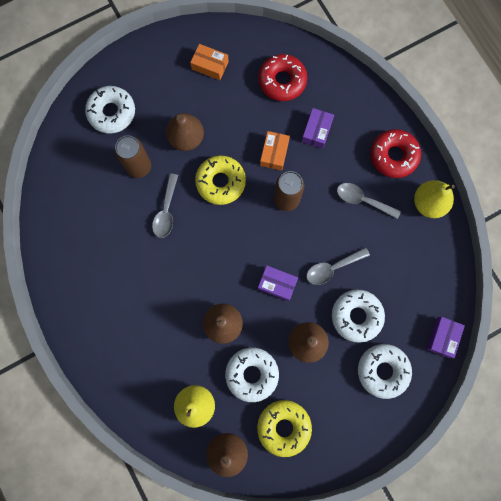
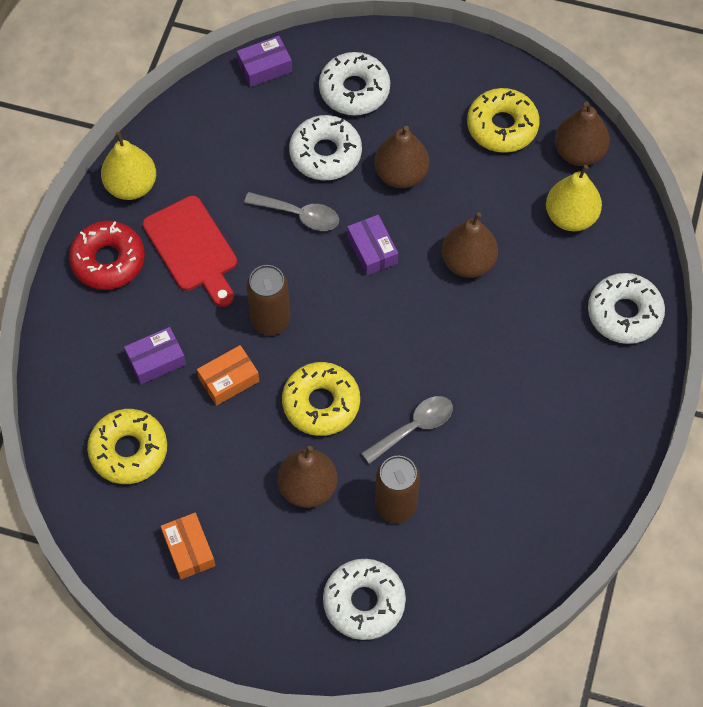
camera: 135 degrees left, 15 degrees down
(252, 374) = (486, 194): white donut -> white donut (624, 313)
(282, 81) = (128, 451): red donut -> yellow donut
(362, 200) = (193, 248): grey spoon -> red cutting board

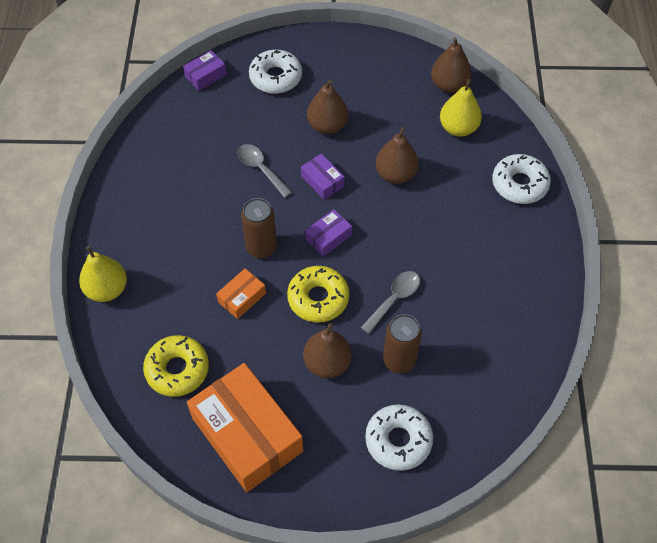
camera: 15 degrees left, 5 degrees down
(108, 261) = (123, 232): red donut -> none
(131, 186) = (127, 176): yellow pear -> yellow pear (107, 289)
(156, 360) = (181, 296): purple box -> purple box (328, 237)
(189, 549) = (247, 434): orange box -> orange box, size x2.24
(193, 248) = (187, 209): red cutting board -> none
(299, 215) = (261, 169): grey spoon -> grey spoon turned 135 degrees counterclockwise
(325, 154) = (267, 123): white donut -> none
(502, 126) = (389, 79): yellow donut -> none

